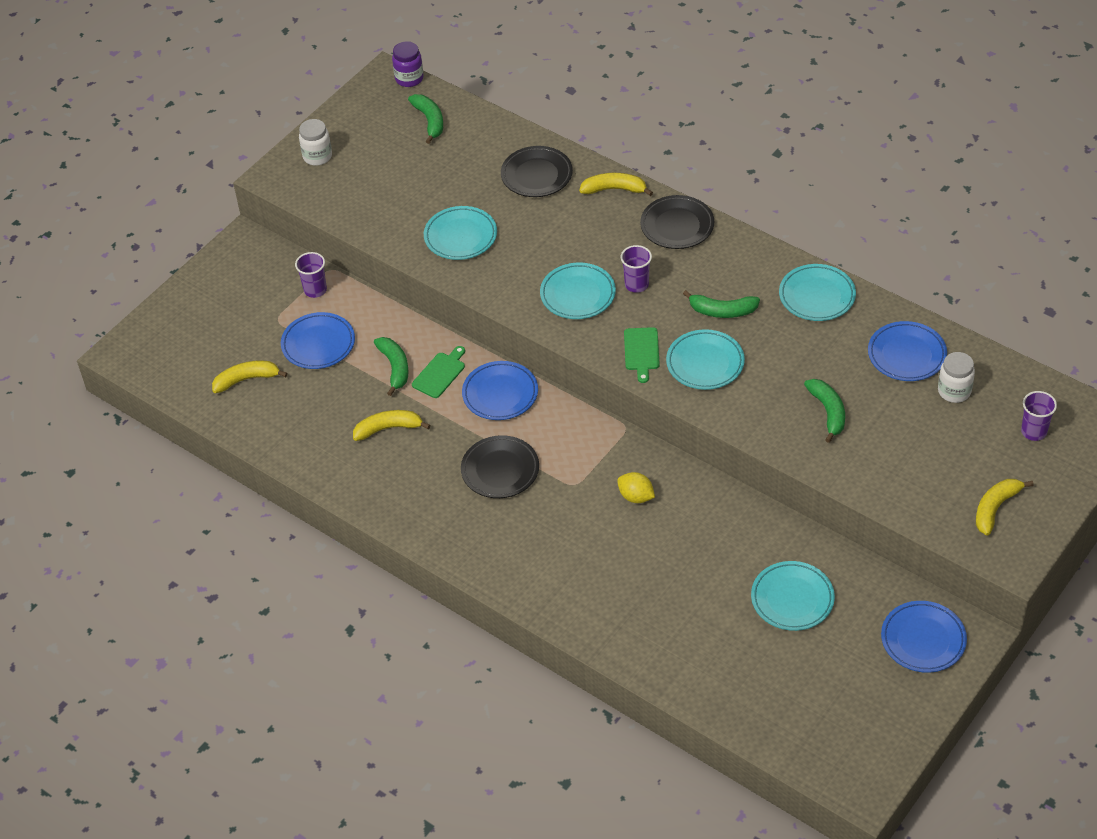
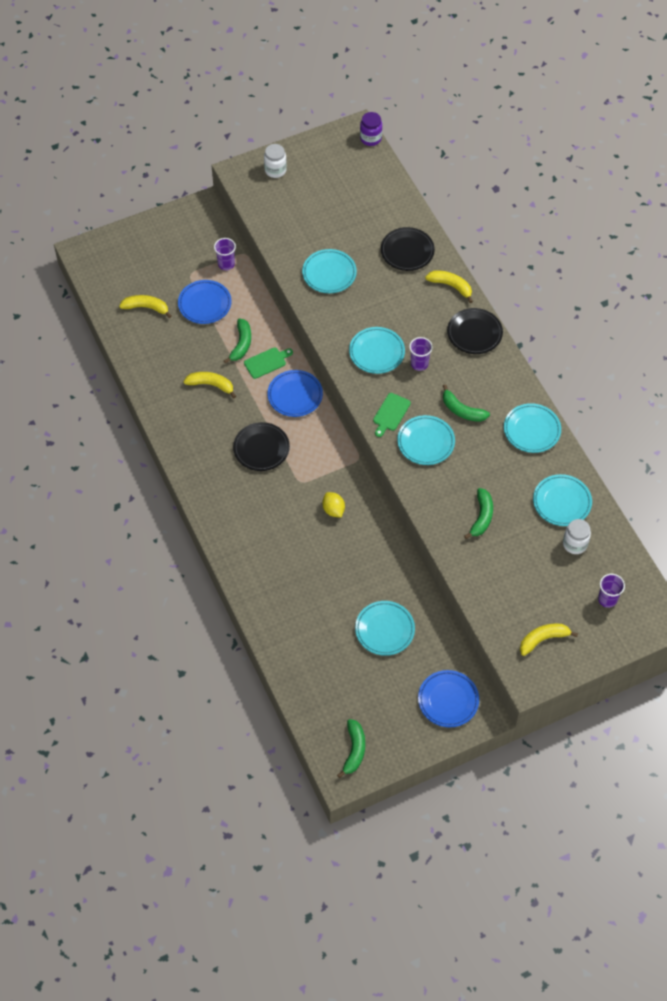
camera: 25 degrees right, 10 degrees up
(430, 121) = (364, 177): green banana -> green banana (354, 750)
(906, 355) = (562, 502): blue plate -> turquoise plate

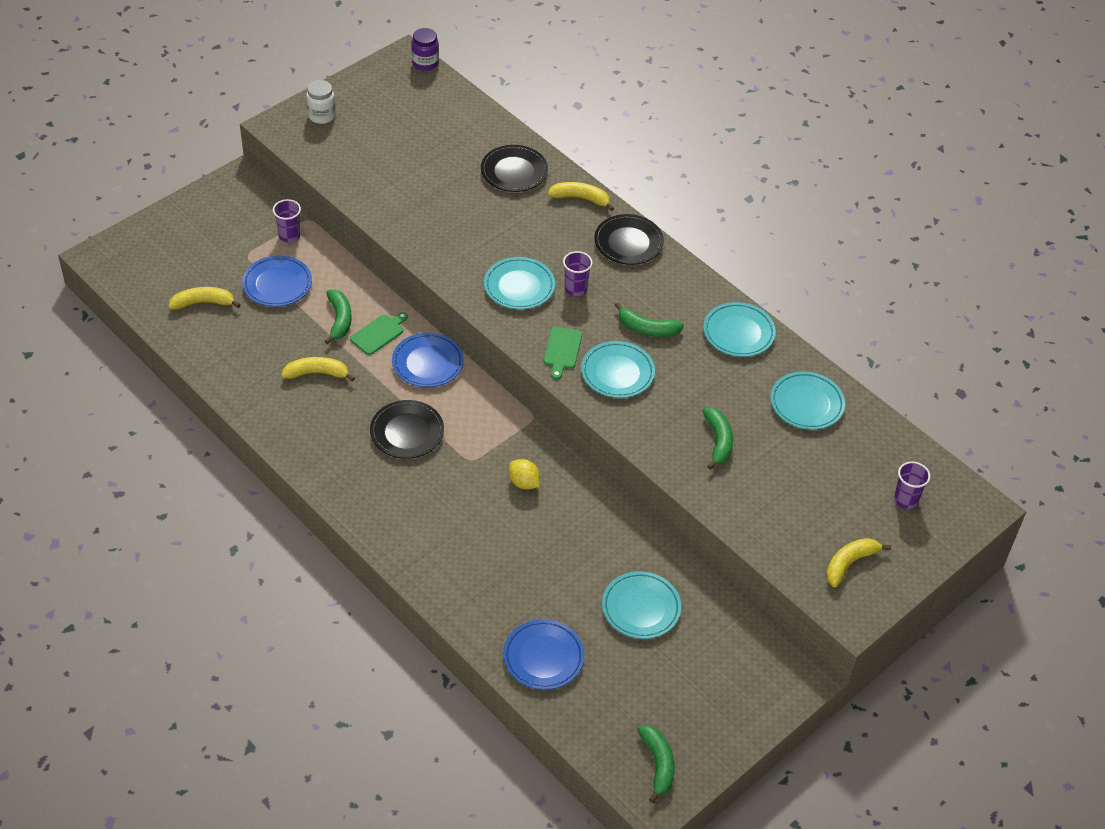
camera: 20 degrees left, 10 degrees down
(329, 273) = (428, 213): turquoise plate -> none
(448, 700) = (752, 672): blue plate -> blue plate (543, 657)
(575, 544) = (841, 446): white jar -> none

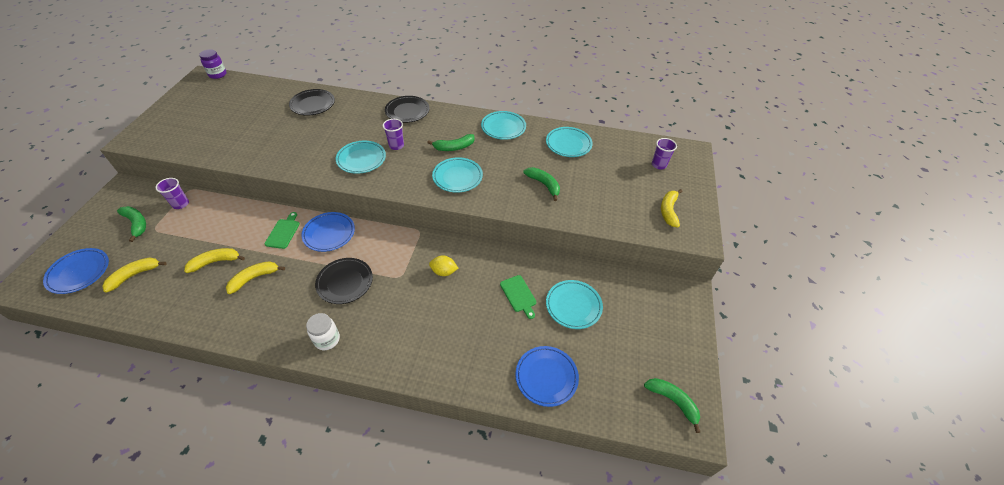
camera: 35 degrees left, 0 degrees up
(277, 284) = (189, 237): blue plate -> blue plate (79, 272)
(322, 116) = (162, 123): white jar -> white jar (327, 339)
(339, 320) = (250, 237): green banana -> green banana (137, 224)
(562, 350) = (415, 181): green cutting board -> green cutting board (519, 295)
(581, 198) = (363, 102): yellow banana -> yellow banana (215, 262)

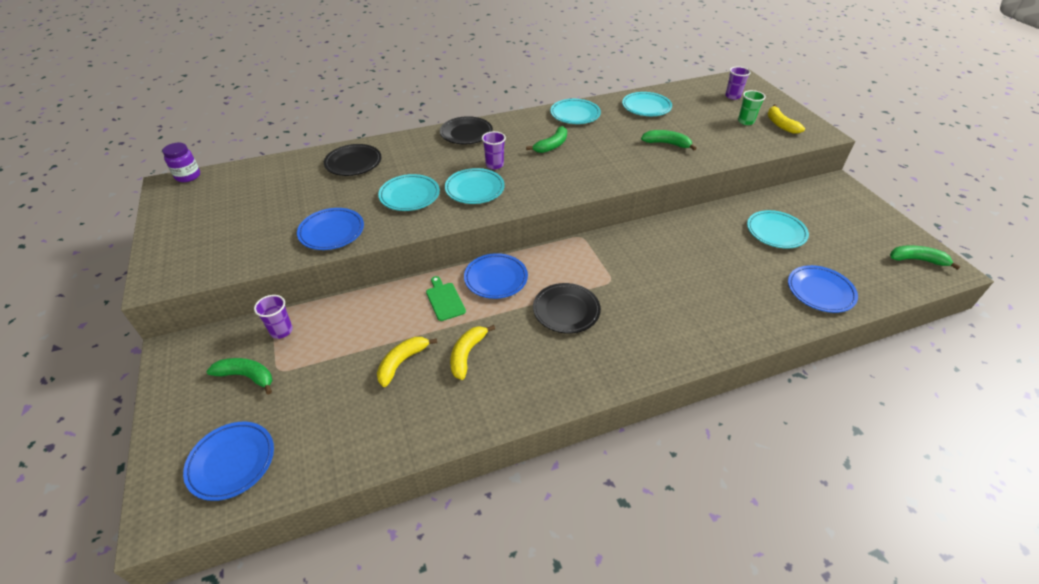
camera: 30 degrees left, 5 degrees down
(134, 275) = (315, 425): yellow banana -> none
(246, 151) = (332, 232): none -> blue plate
(327, 339) = (611, 365): white jar -> none
(444, 272) = (644, 258): yellow lemon -> none
(457, 177) = (587, 167): turquoise plate -> turquoise plate (409, 196)
(519, 295) = (726, 245): green cutting board -> none
(639, 194) = (745, 121): none -> green cup

